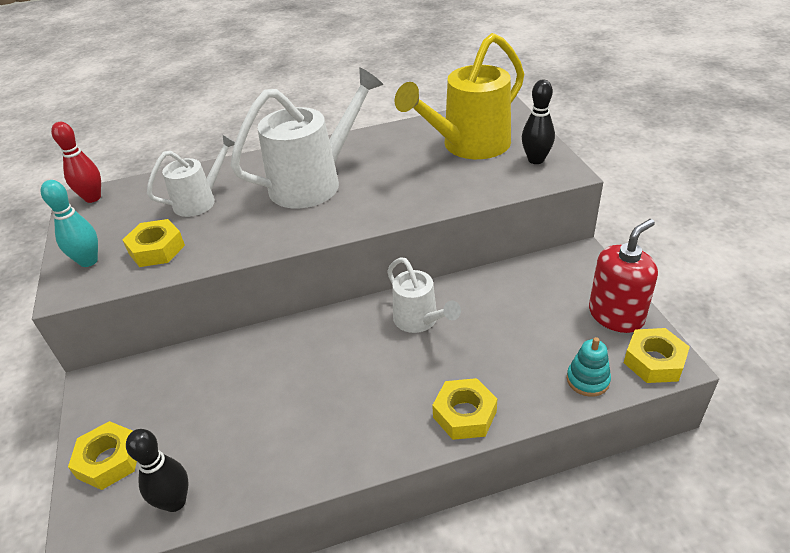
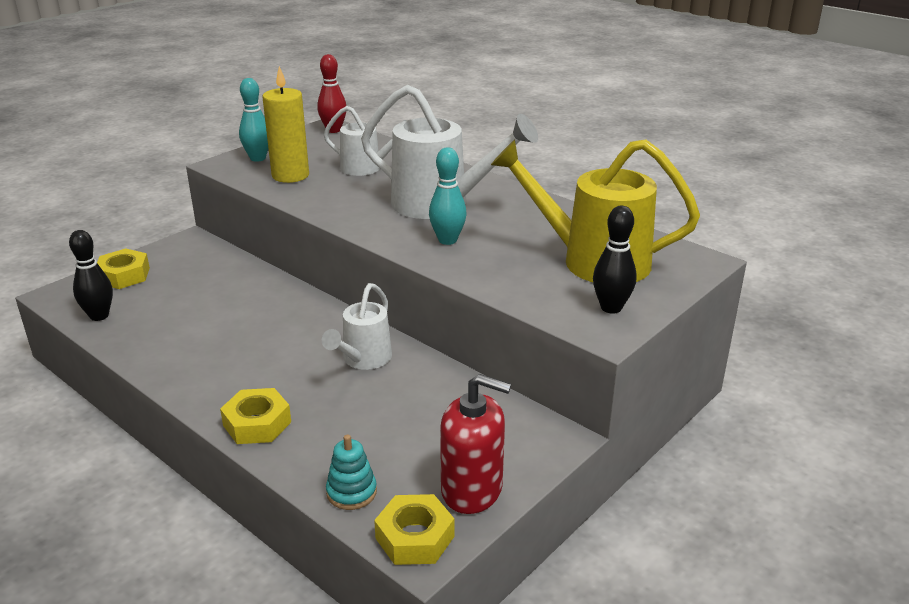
camera: 55 degrees right, 10 degrees down
(156, 249) = (290, 175): yellow nut -> yellow candle
(378, 197) = (447, 240): none -> turquoise bowling pin

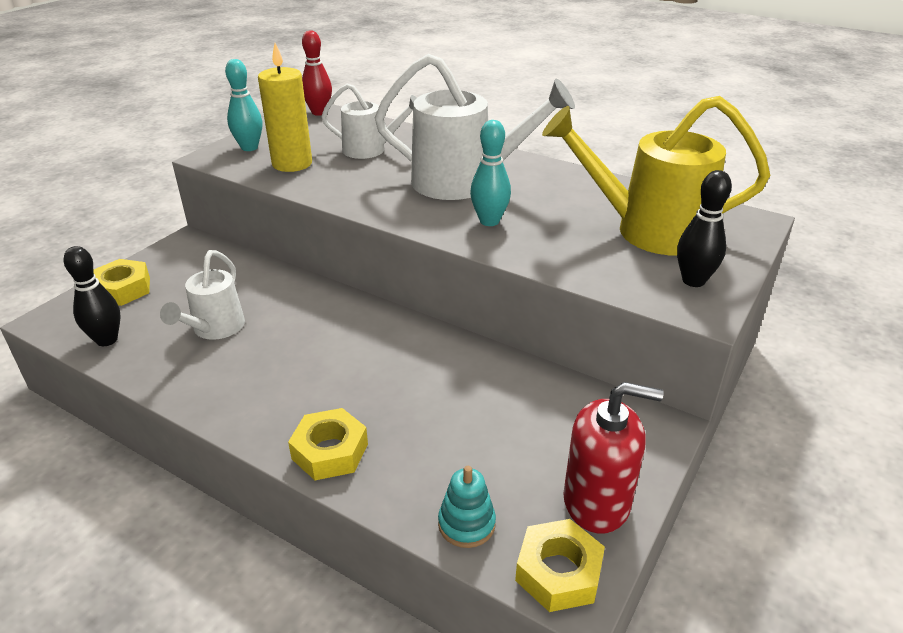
camera: 10 degrees left, 5 degrees up
(363, 360) = (421, 360): white watering can -> white watering can (214, 329)

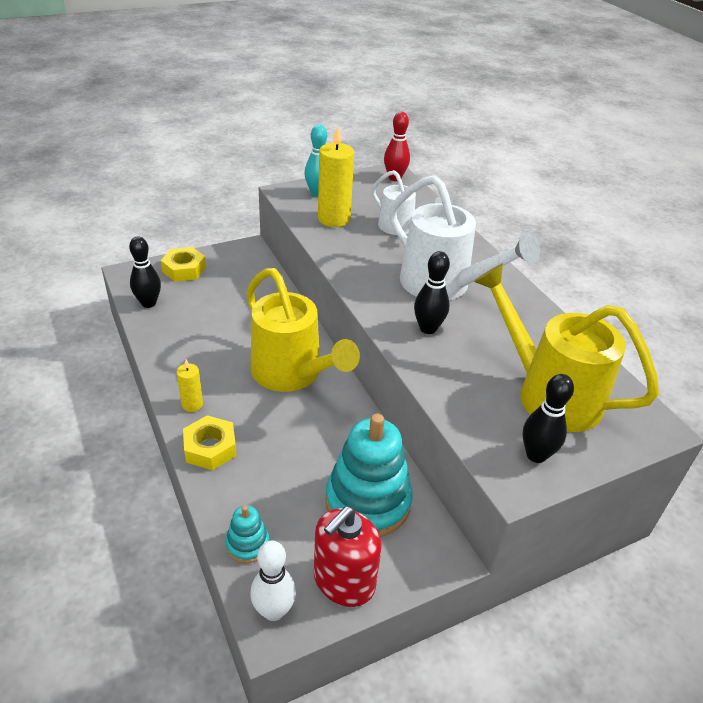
camera: 30 degrees right, 5 degrees up
(214, 329) = (213, 325): white watering can -> none
(265, 418) = (192, 404): none -> yellow candle
(353, 338) = (292, 374): none -> yellow watering can
(489, 221) = (428, 328): turquoise bowling pin -> black bowling pin
(546, 417) = (368, 501): none -> turquoise stacking toy
(558, 572) = (274, 611): yellow nut -> white bowling pin
(596, 501) = (344, 581): red soap dispenser -> red soap dispenser turned 90 degrees clockwise

